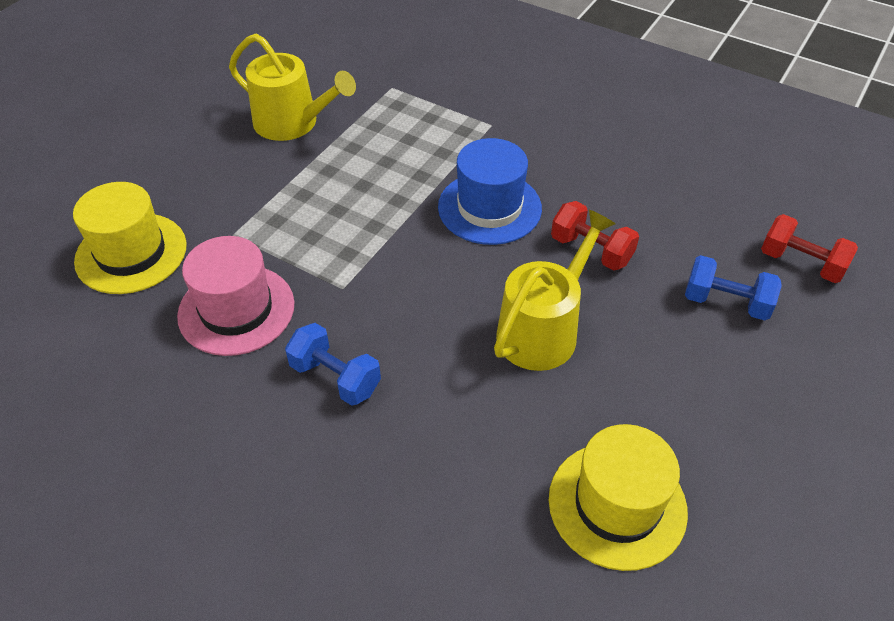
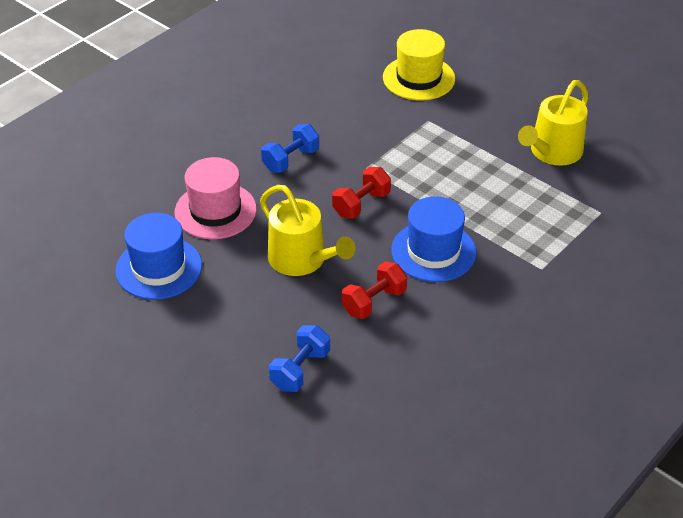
camera: 100 degrees right, 5 degrees down
(236, 310) = (358, 121): pink hat -> pink hat (215, 211)
(617, 504) = (159, 268): yellow hat -> blue hat
(801, 263) = (329, 435): red dumbbell -> red dumbbell (361, 204)

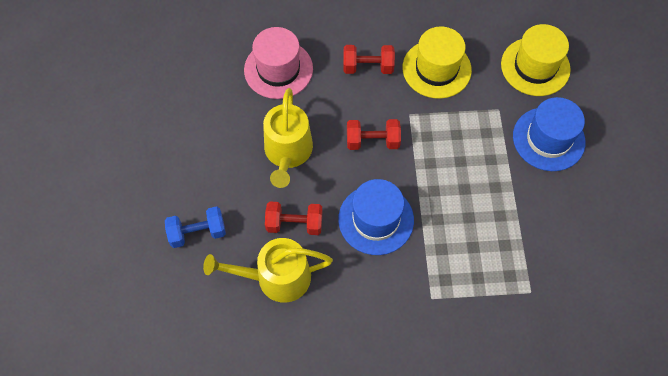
camera: 45 degrees right, 20 degrees up
(159, 268) = (201, 85): blue hat -> blue hat (548, 139)
(290, 160) = (368, 67): blue dumbbell -> red dumbbell
(347, 126) = (436, 69): none -> yellow hat
(552, 152) = (558, 211): yellow watering can -> yellow watering can (276, 277)

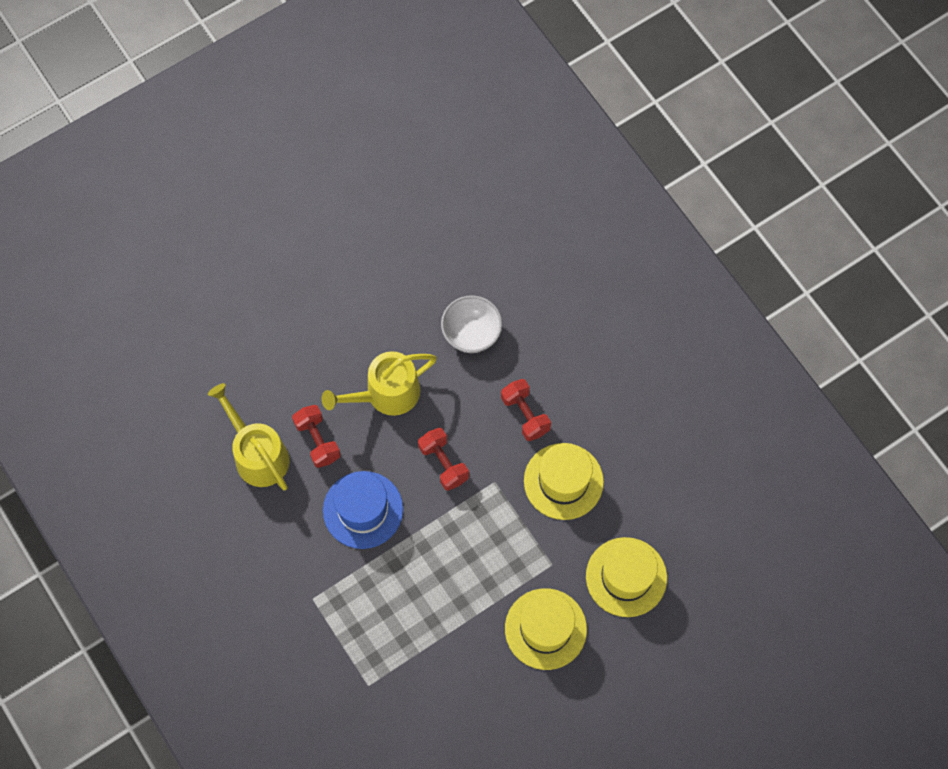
camera: 60 degrees right, 5 degrees up
(198, 232) = (262, 364): blue dumbbell -> none
(278, 69) = (471, 334): pink hat -> white bowl
(548, 139) = (545, 629): blue hat -> yellow hat

